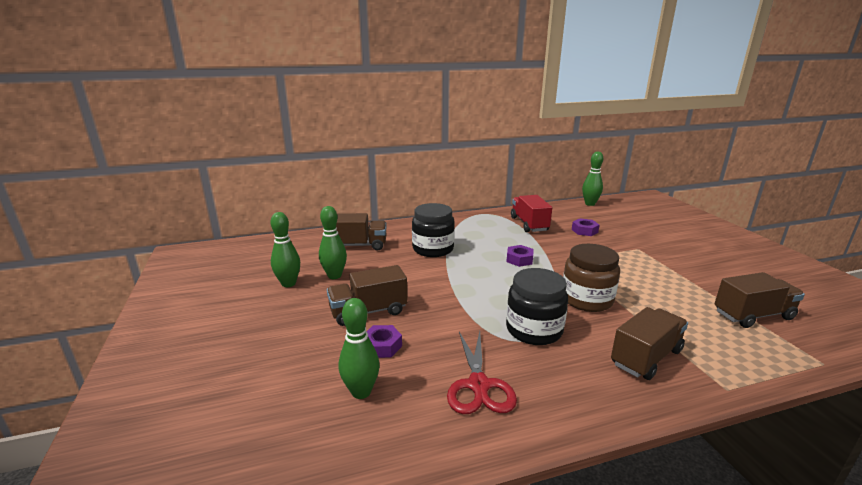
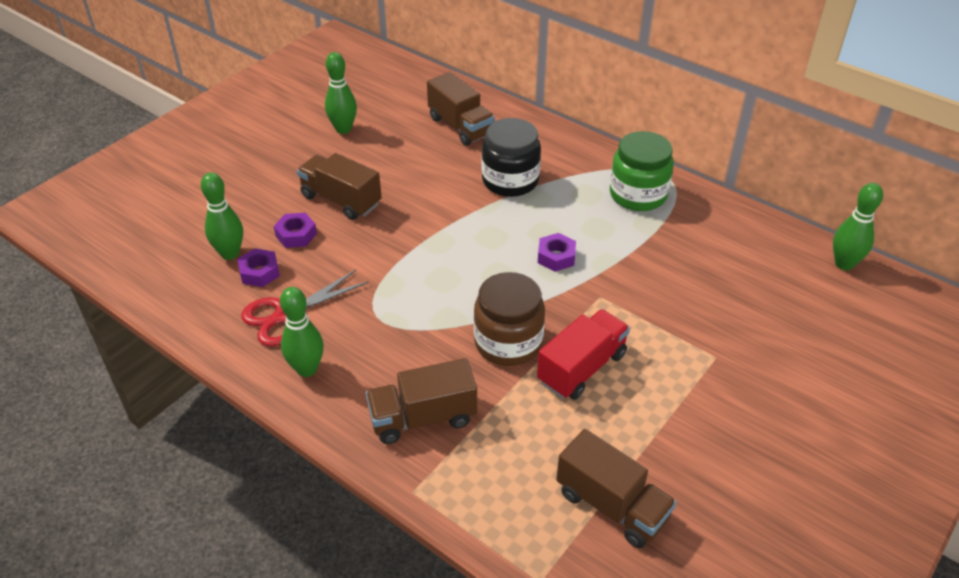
camera: 55 degrees right, 20 degrees up
(334, 276) = (383, 147): green bowling pin -> green bowling pin (307, 369)
(490, 223) = (638, 195): none -> green jar
(529, 224) = (678, 228): red truck -> red truck (581, 368)
(534, 330) = (405, 320): black jar -> none
(584, 231) = (719, 287): purple nut -> purple nut (260, 272)
(646, 357) = (423, 418): brown truck -> brown truck turned 150 degrees clockwise

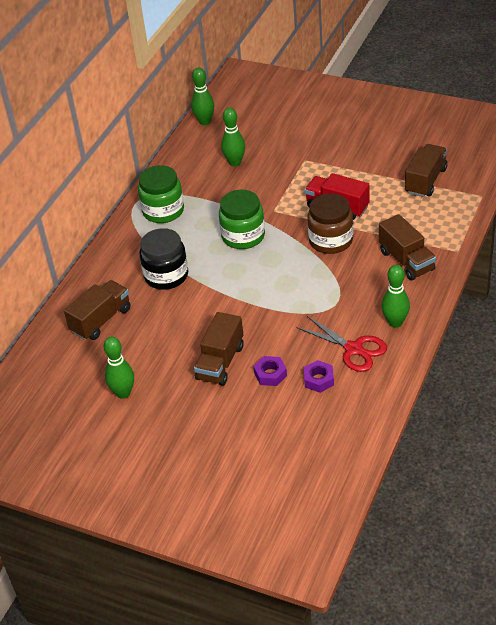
camera: 100 degrees left, 0 degrees up
(230, 253) = (305, 405): green bowling pin -> green bowling pin (235, 162)
(556, 257) = (243, 236): purple nut -> green jar

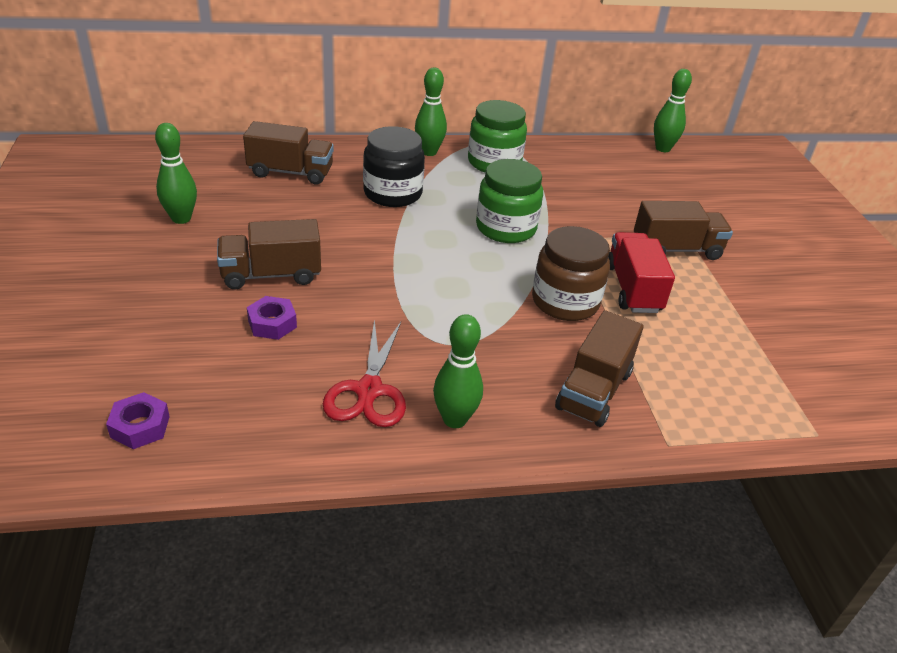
camera: 50 degrees right, 5 degrees down
(235, 162) = (622, 186): green bowling pin -> green bowling pin (429, 152)
(318, 380) = (286, 373): purple nut -> purple nut (140, 426)
(425, 181) = (776, 358): brown truck -> brown truck (676, 249)

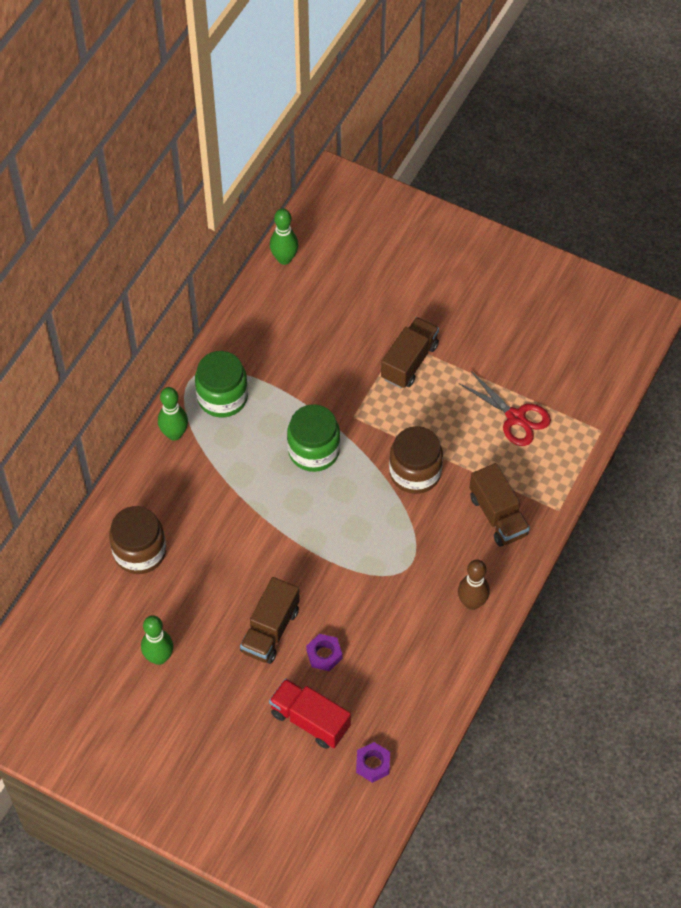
camera: 50 degrees left, 20 degrees up
(290, 172) = (139, 552): brown truck -> brown jar
(369, 390) = (420, 633): red scissors -> red scissors (515, 417)
(392, 193) = (219, 497): black jar -> none
(454, 419) = (472, 602): green bowling pin -> brown bowling pin
(632, 289) = (429, 423): red truck -> red truck (310, 720)

